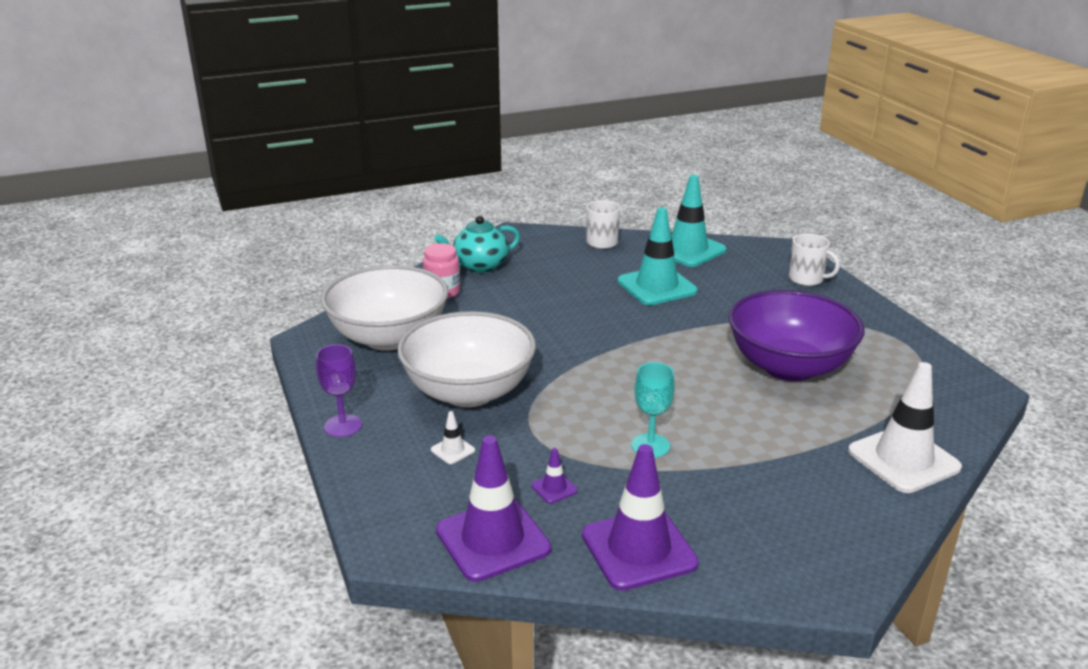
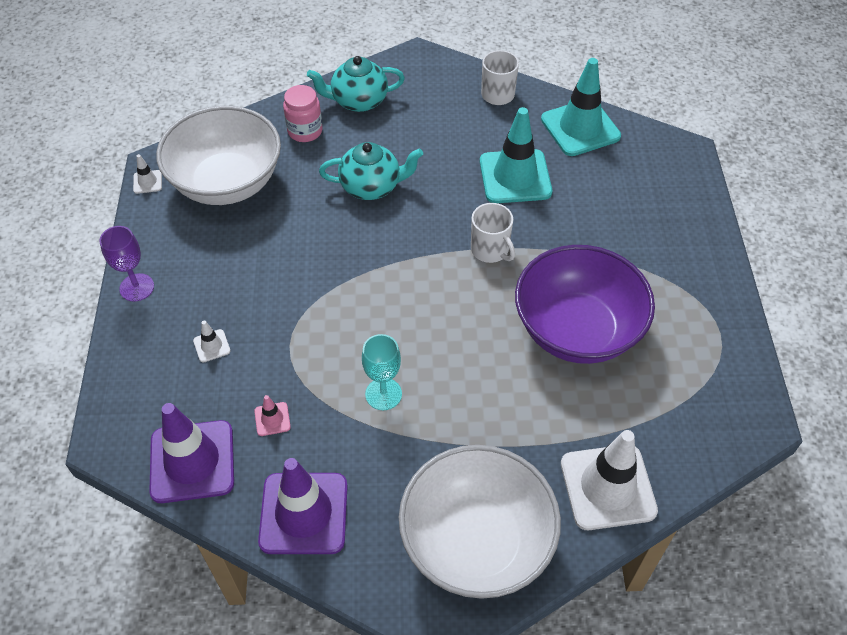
camera: 20 degrees right, 25 degrees up
(305, 352) = (147, 182): none -> white traffic cone
(469, 392) = (261, 276): white bowl -> white bowl (476, 542)
(532, 315) = (372, 186): none -> turquoise teapot
(554, 488) = (272, 419): purple traffic cone -> pink traffic cone
(807, 279) = (678, 206): white mug -> white mug (490, 250)

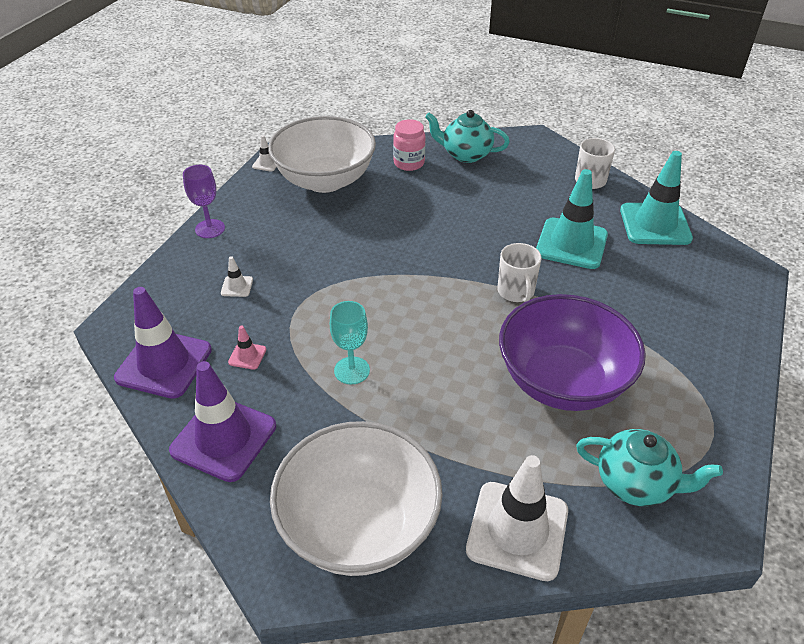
camera: 25 degrees right, 10 degrees down
(372, 186) = (439, 215): turquoise teapot -> turquoise teapot (636, 483)

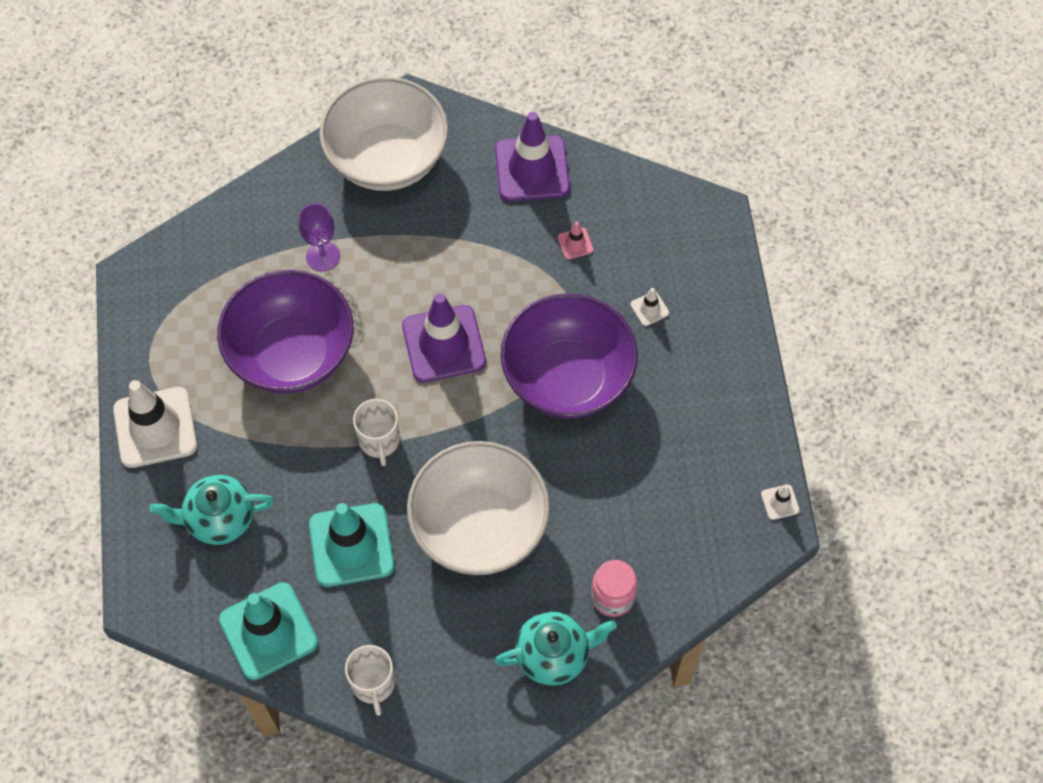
camera: 150 degrees right, 20 degrees up
(164, 364) = (636, 202): purple traffic cone -> purple traffic cone (444, 344)
(210, 229) = (744, 366): purple goblet -> purple goblet (323, 256)
(325, 180) = (687, 508): white bowl -> white bowl (479, 526)
(339, 271) = (567, 377): none -> purple bowl
(352, 370) = (477, 274): turquoise goblet -> none
(516, 291) = (379, 441): white mug -> white mug turned 150 degrees counterclockwise
(517, 530) = (275, 208): white traffic cone -> white traffic cone (155, 427)
(636, 483) = (201, 286): turquoise teapot -> turquoise teapot (219, 519)

